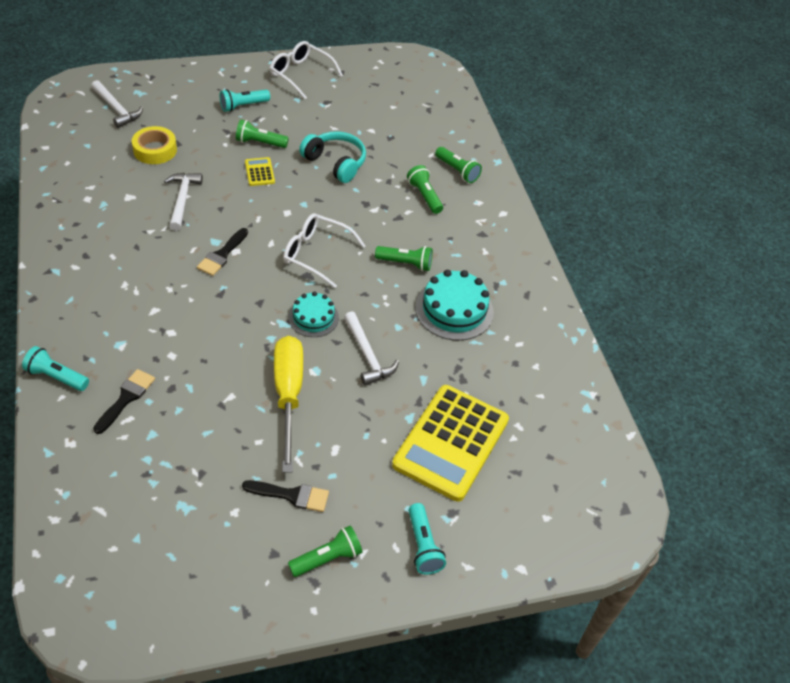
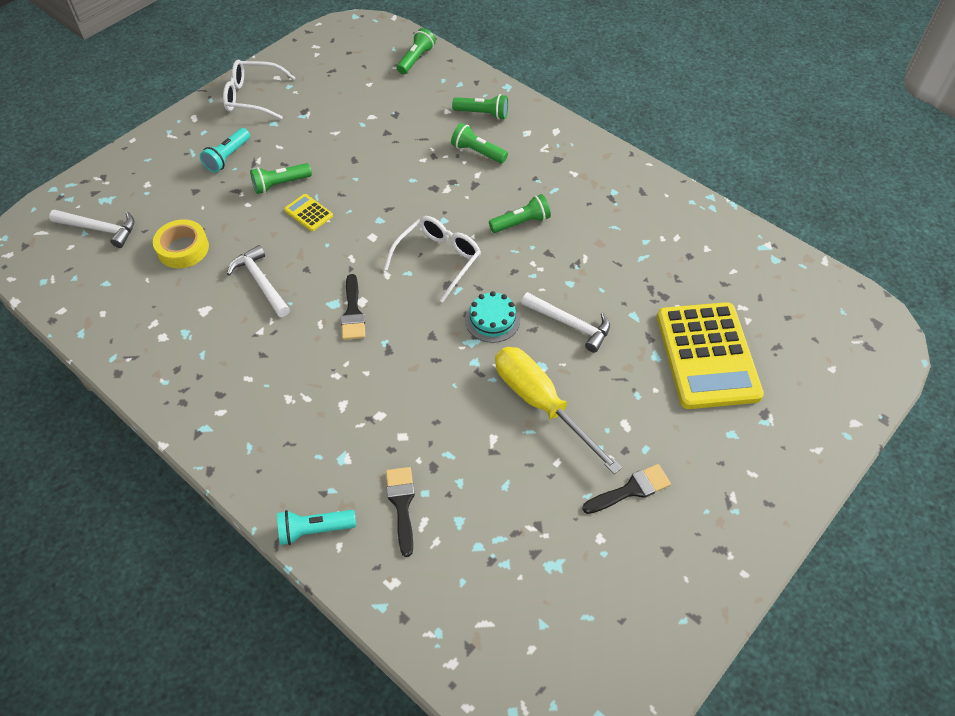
camera: 30 degrees left, 5 degrees up
(317, 254) = (438, 260): white glasses -> white glasses turned 135 degrees clockwise
(327, 558) = (712, 522): green flashlight -> green flashlight (416, 59)
(335, 163) = (370, 165): turquoise headphones -> none
(423, 546) = (770, 457): turquoise flashlight -> none
(454, 310) = (599, 239): turquoise cake -> none

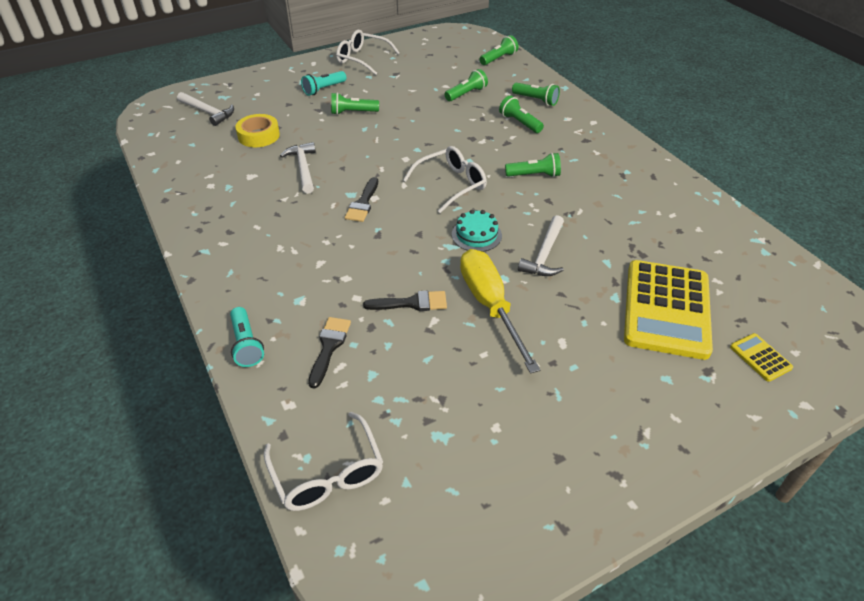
camera: 20 degrees right, 10 degrees down
(308, 213) = (364, 134): yellow calculator -> yellow calculator (760, 357)
(314, 530) = (246, 344): turquoise flashlight -> turquoise flashlight turned 120 degrees counterclockwise
(401, 123) = (466, 94): none -> green flashlight
(465, 641) = (327, 473): none -> white glasses
(570, 324) = (544, 254): white hammer -> white hammer turned 60 degrees clockwise
(631, 489) = (544, 396): black brush -> black brush (412, 303)

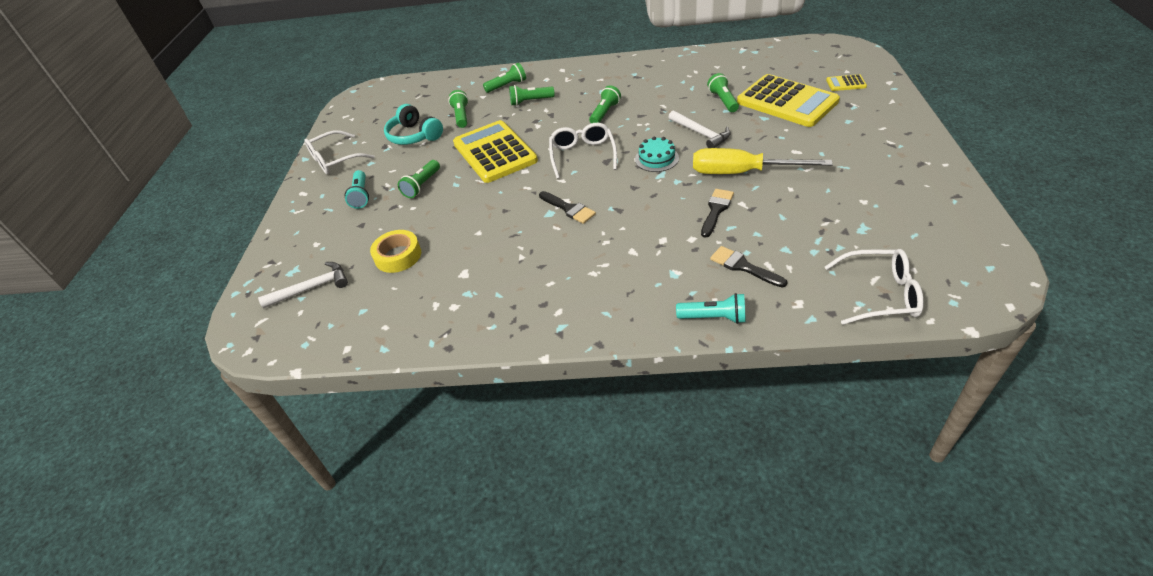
camera: 55 degrees left, 0 degrees up
(303, 168) = (483, 235): white hammer -> none
(419, 82) = (414, 136): none -> turquoise headphones
(422, 132) = (495, 152): none -> yellow calculator
(498, 58) = (426, 87): green flashlight -> green flashlight (723, 101)

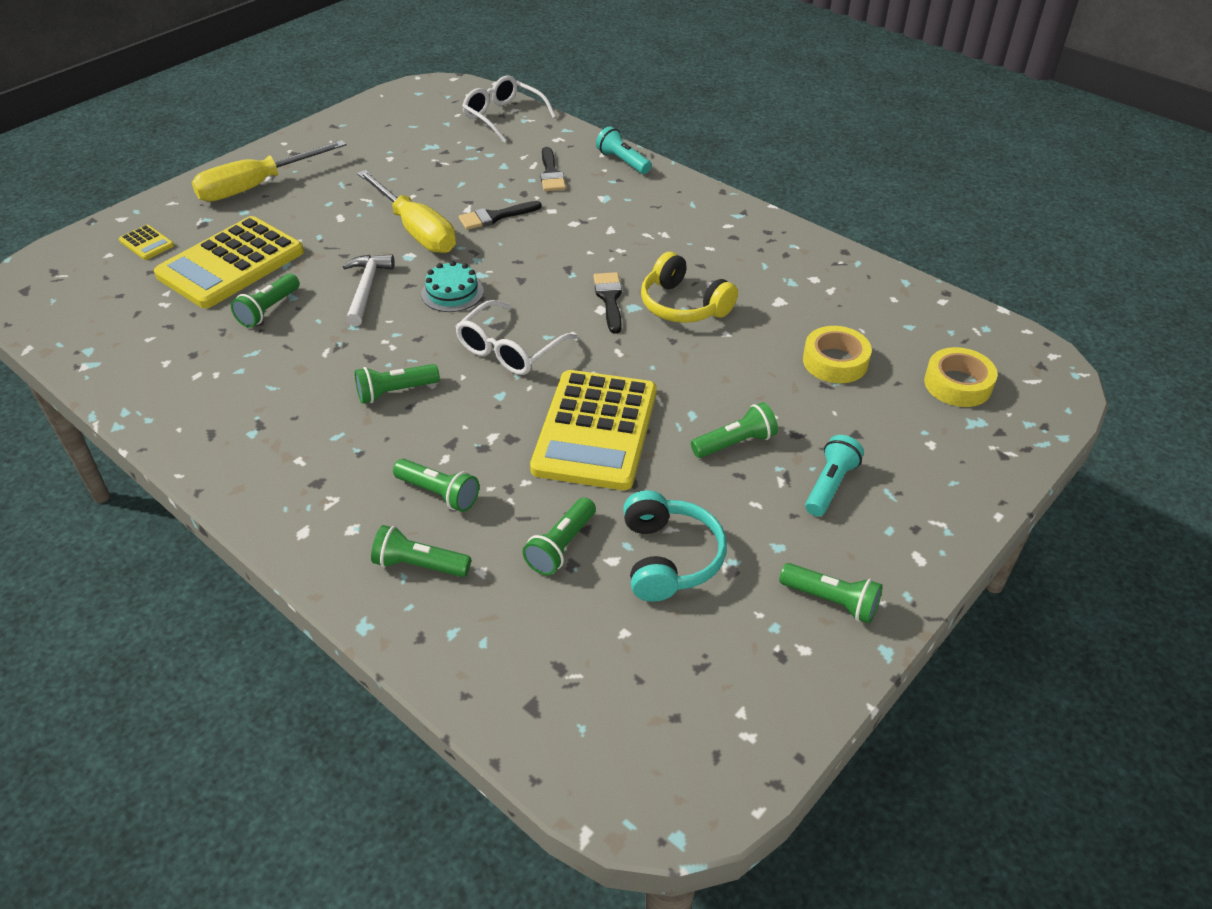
camera: 145 degrees left, 0 degrees up
(312, 288) = (957, 384): white hammer -> yellow tape
(335, 160) = (831, 601): white glasses -> green flashlight
(521, 232) = (683, 305): none -> yellow headphones
(787, 102) = (231, 264): yellow calculator -> yellow calculator turned 135 degrees counterclockwise
(880, 134) = (256, 186): none -> yellow screwdriver

